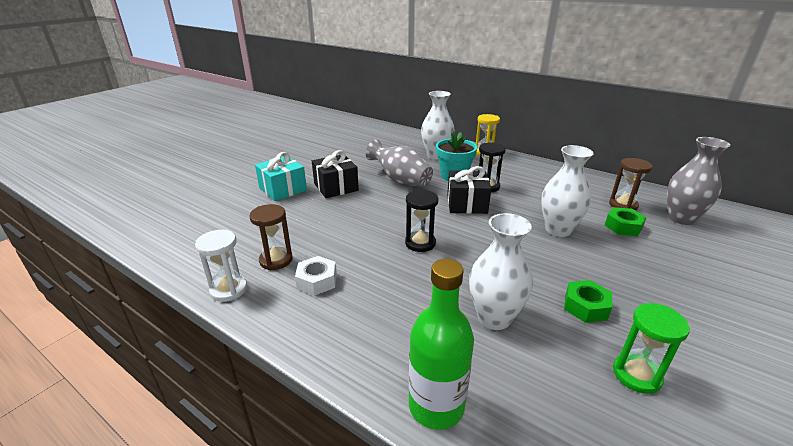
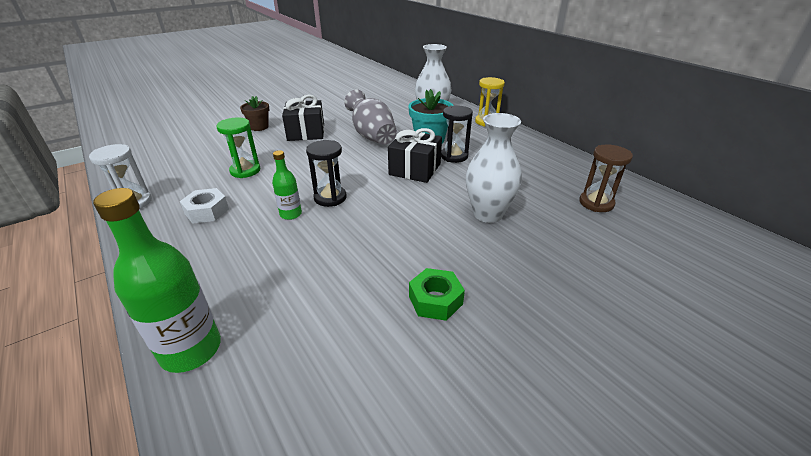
camera: 20 degrees right, 5 degrees up
(276, 260) = (193, 186): brown hourglass -> none
(283, 189) = (259, 127): turquoise gift -> brown flower pot
(400, 265) = (291, 214): none -> green bottle
(494, 318) = (327, 285): white vase -> none
(623, 226) = (571, 226): green nut -> none
(636, 375) = (418, 387): green hourglass -> green hourglass (245, 171)
(681, 218) = (660, 232): grey vase -> none

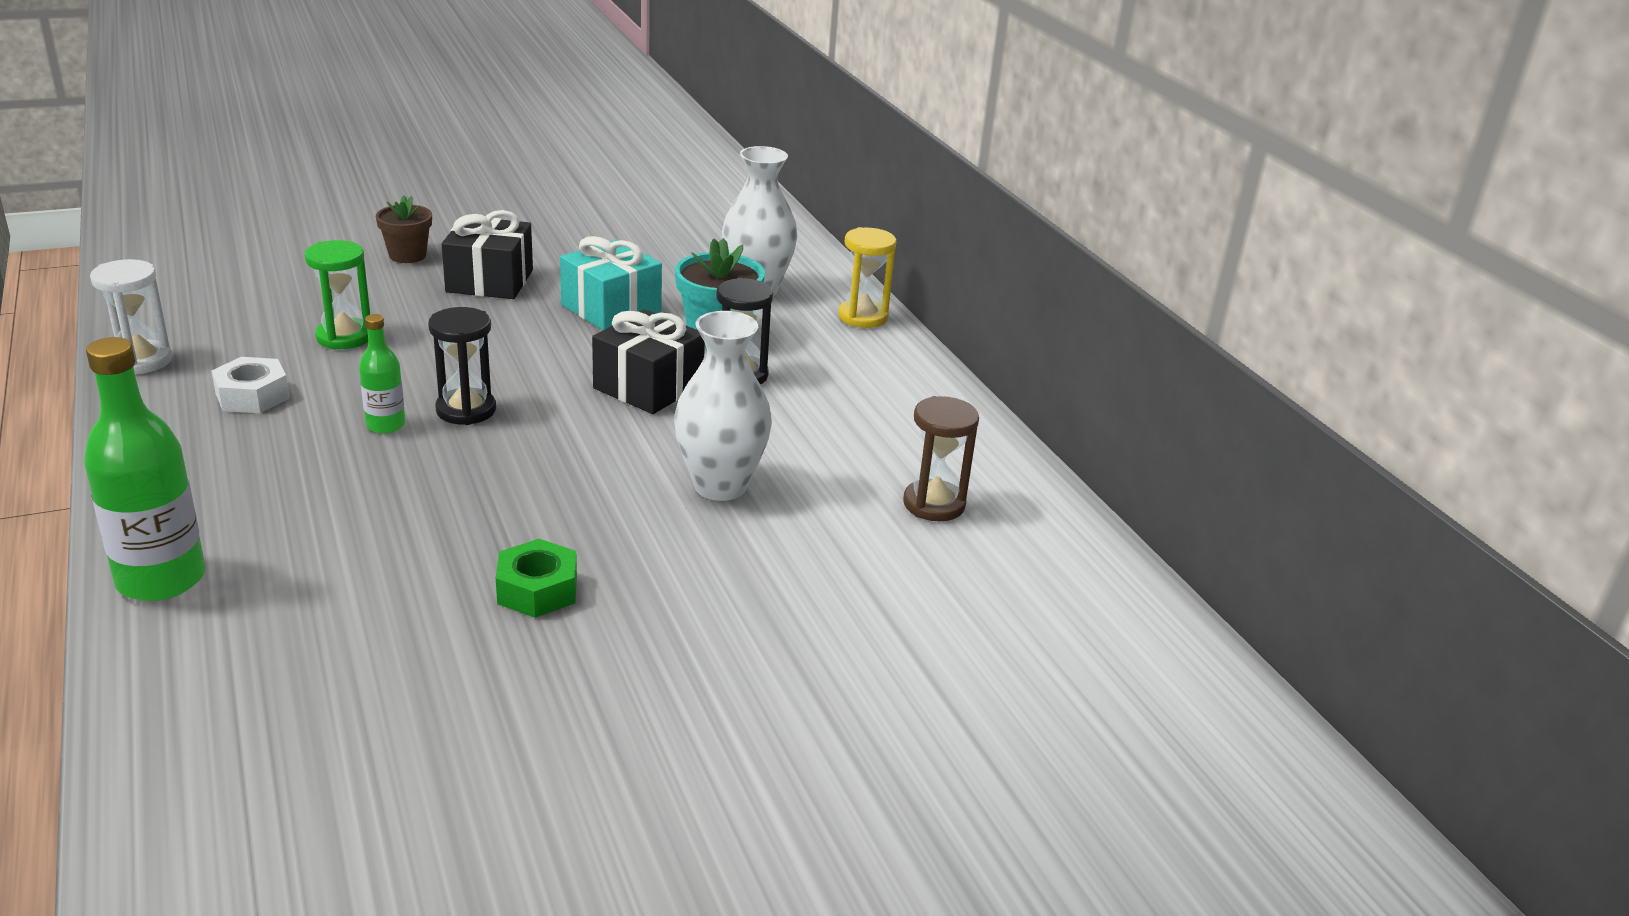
camera: 10 degrees right, 5 degrees down
(372, 136) = (611, 308): grey vase -> turquoise gift

